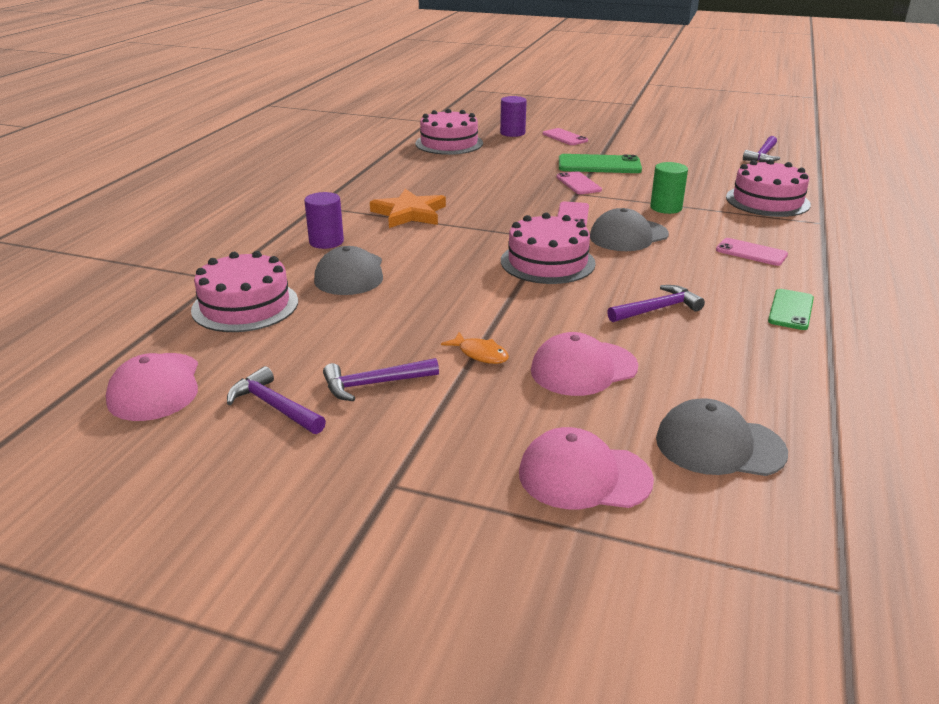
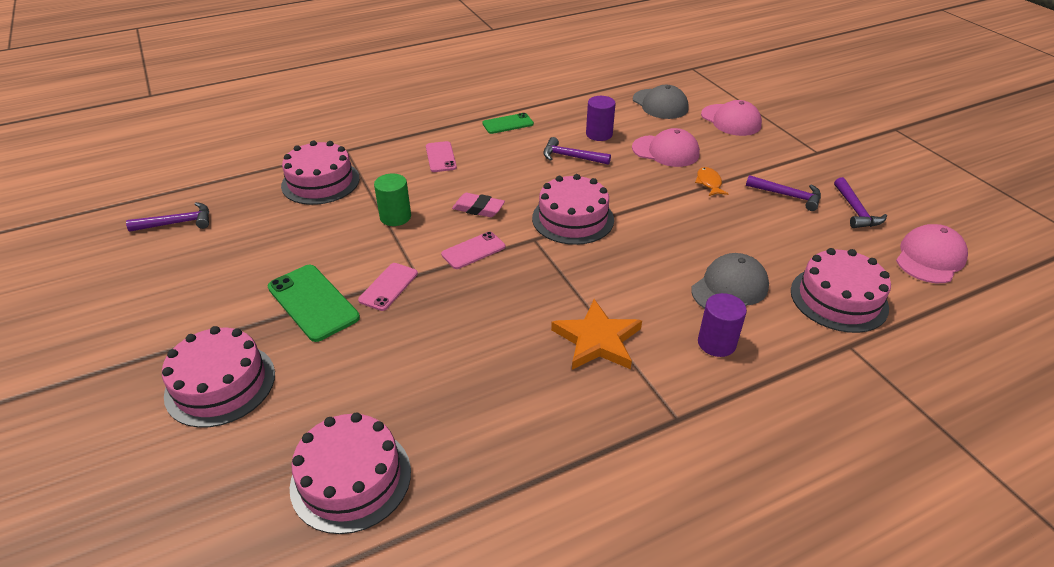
camera: 135 degrees left, 10 degrees up
(512, 133) = (240, 446): purple cylinder -> purple cylinder (599, 134)
(564, 137) = (220, 384): pink phone -> pink cake
(628, 236) = (478, 209): grey cap -> pink eraser

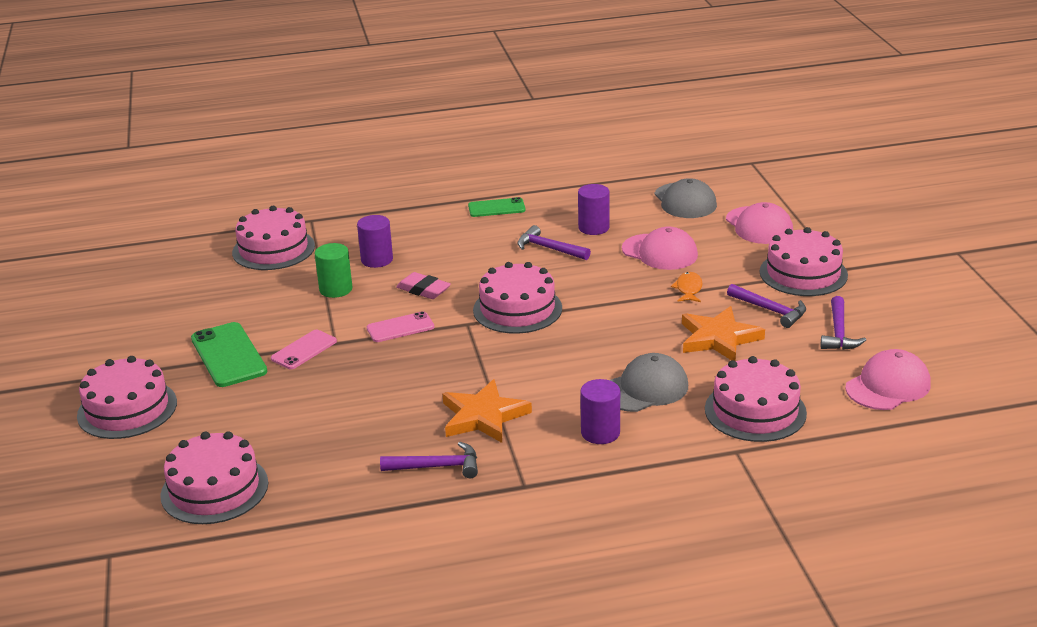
camera: 15 degrees right, 10 degrees down
(177, 223) = (124, 274): purple hammer -> purple hammer (437, 466)
(422, 183) = (377, 260): none -> purple cylinder
(440, 157) = (407, 236): pink phone -> none
(762, 228) = (718, 338): none -> orange star
(792, 159) = (803, 273): none -> pink cake

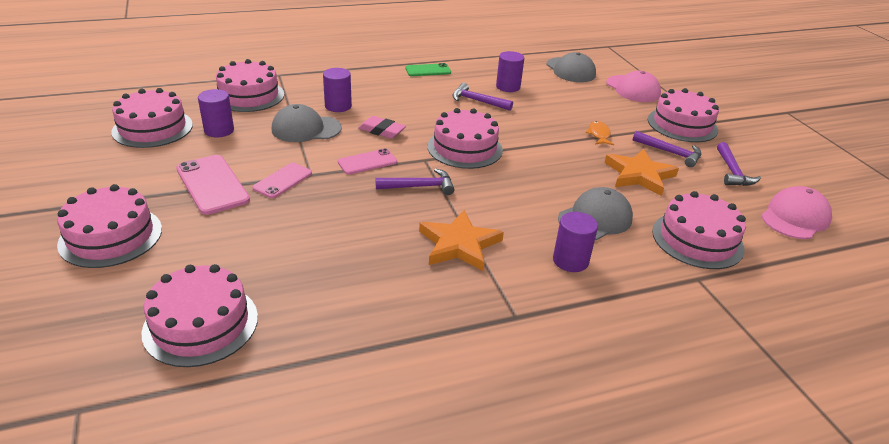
camera: 10 degrees left, 5 degrees up
(165, 292) = (152, 128): none -> pink cake
(229, 355) = (212, 184): green phone -> pink phone
(237, 293) = (219, 130): none -> purple cylinder
(336, 289) = (306, 129): green cylinder -> grey cap
(437, 466) = (427, 296): purple hammer -> purple hammer (420, 186)
(660, 252) = (565, 106): pink cap -> none

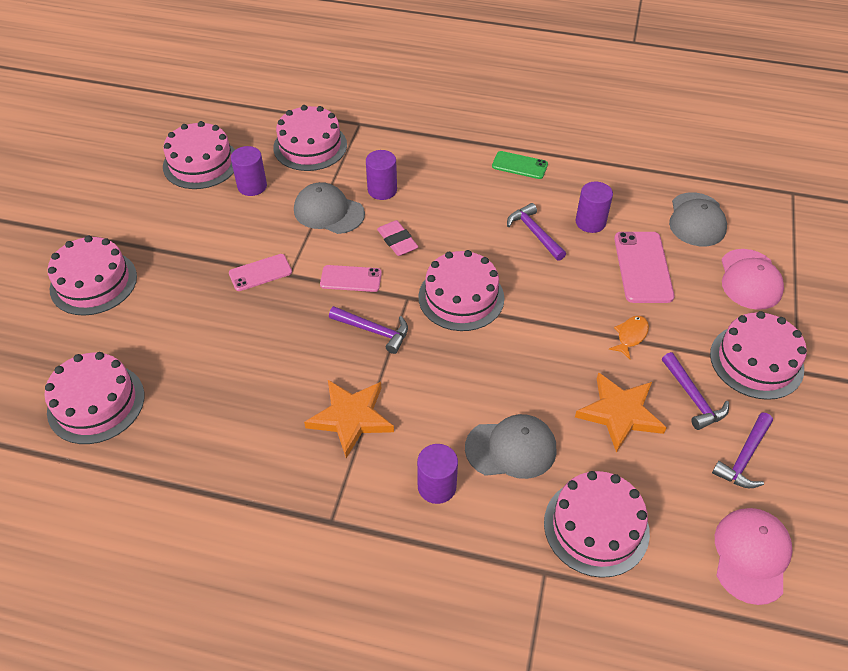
camera: 35 degrees right, 15 degrees up
(212, 184) = (201, 254): pink phone -> pink phone (643, 267)
(795, 217) = (751, 555): pink cap -> pink cap turned 60 degrees counterclockwise

